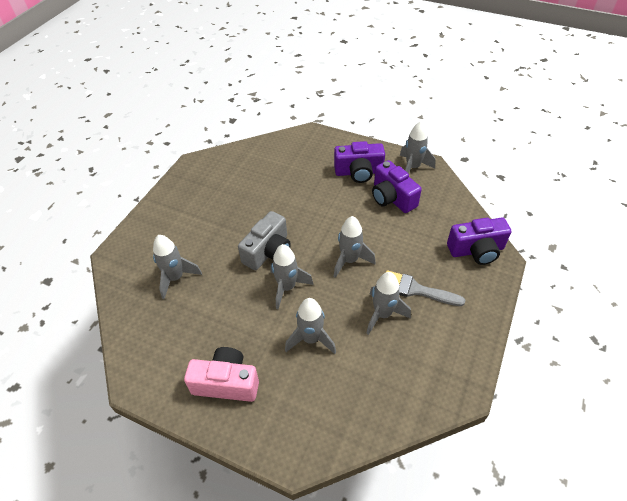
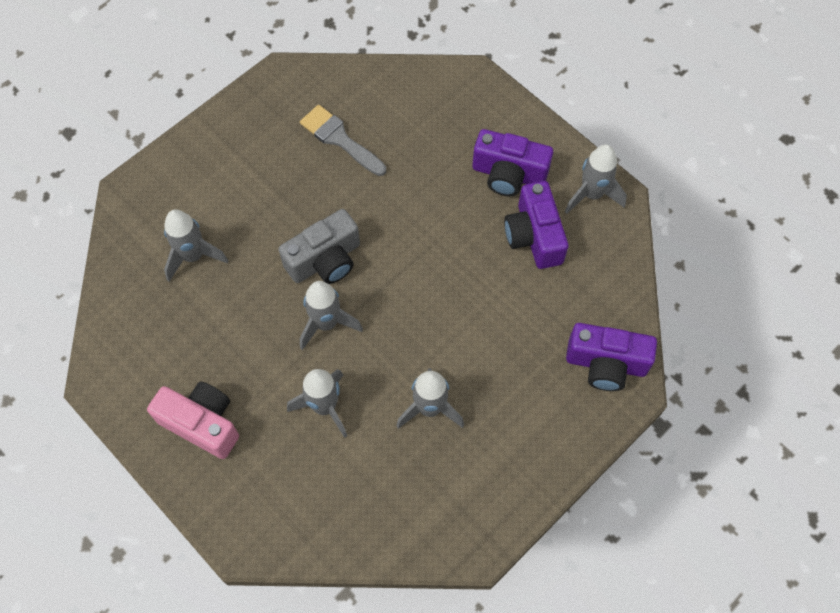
camera: 20 degrees right, 15 degrees up
(349, 260) = (425, 314): grey rocket -> none
(416, 289) = (491, 390): grey brush -> grey brush (339, 139)

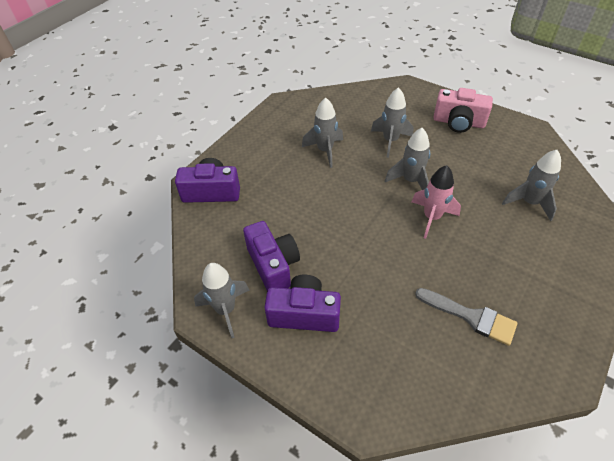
camera: 170 degrees right, 15 degrees down
(325, 260) = (431, 218): grey camera -> pink rocket

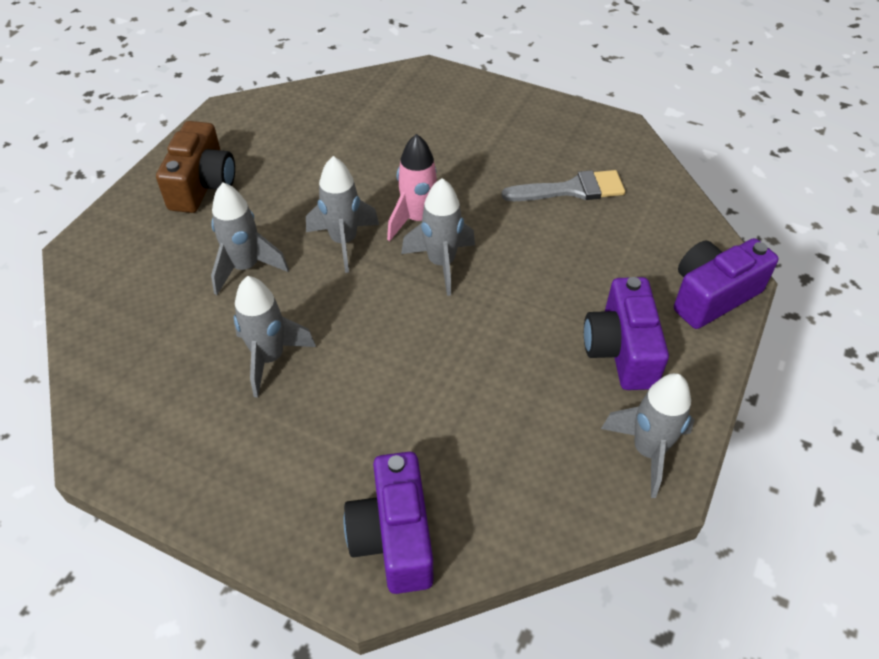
camera: 100 degrees left, 0 degrees up
(273, 265) = (547, 400): purple camera -> purple camera (712, 296)
(458, 122) = (203, 185): pink camera -> brown camera
(471, 317) = (571, 189): grey brush -> grey brush turned 60 degrees clockwise
(529, 203) = (378, 129): grey rocket -> grey rocket (441, 263)

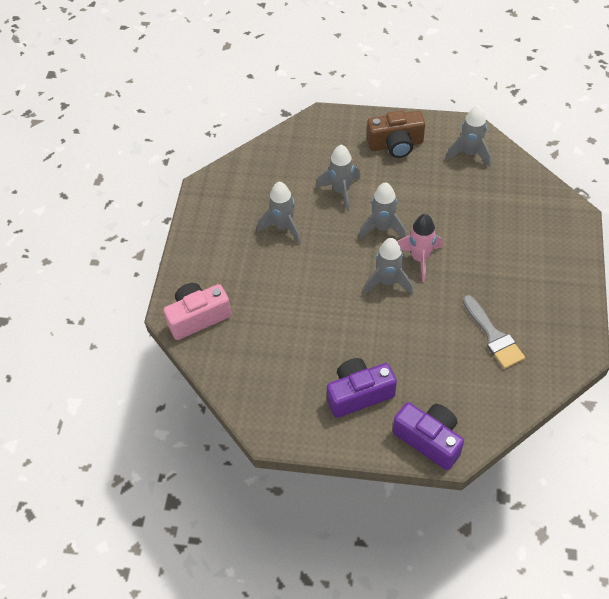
camera: 75 degrees right, 5 degrees up
(394, 537) = (198, 317): purple camera -> pink camera
(648, 451) = (289, 421): grey rocket -> grey rocket (469, 153)

